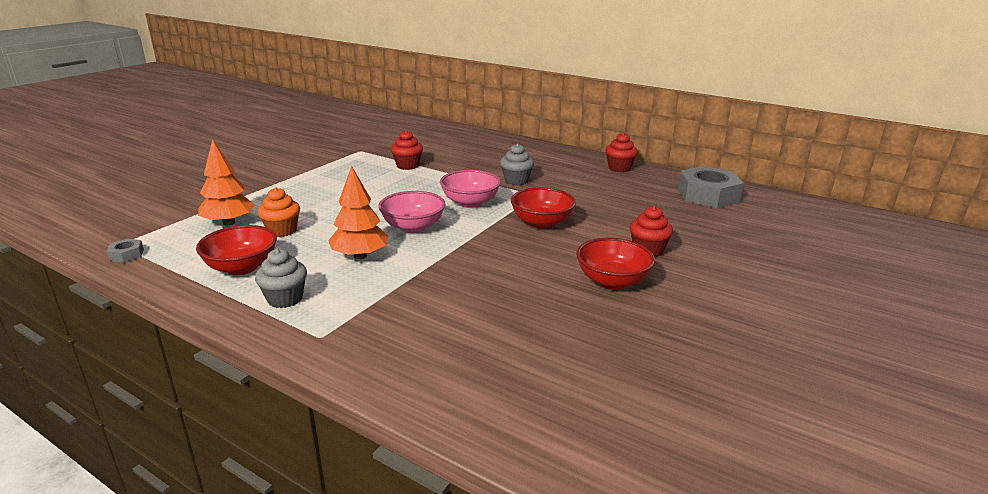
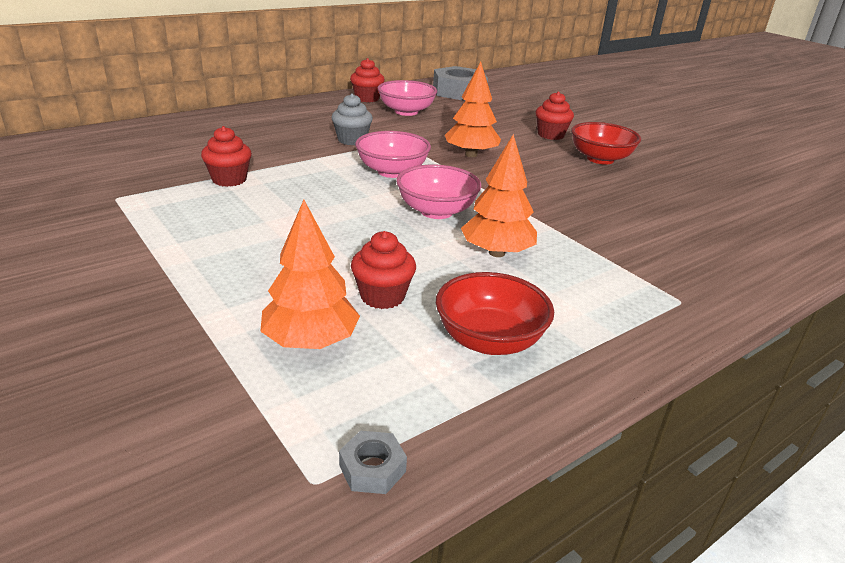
camera: 70 degrees left, 5 degrees up
(282, 231) = (382, 296): orange cupcake -> red cupcake
(285, 299) = (591, 314): grey cupcake -> none
(541, 223) = (471, 155): red bowl -> orange tree
(610, 185) = (406, 112): none -> pink bowl

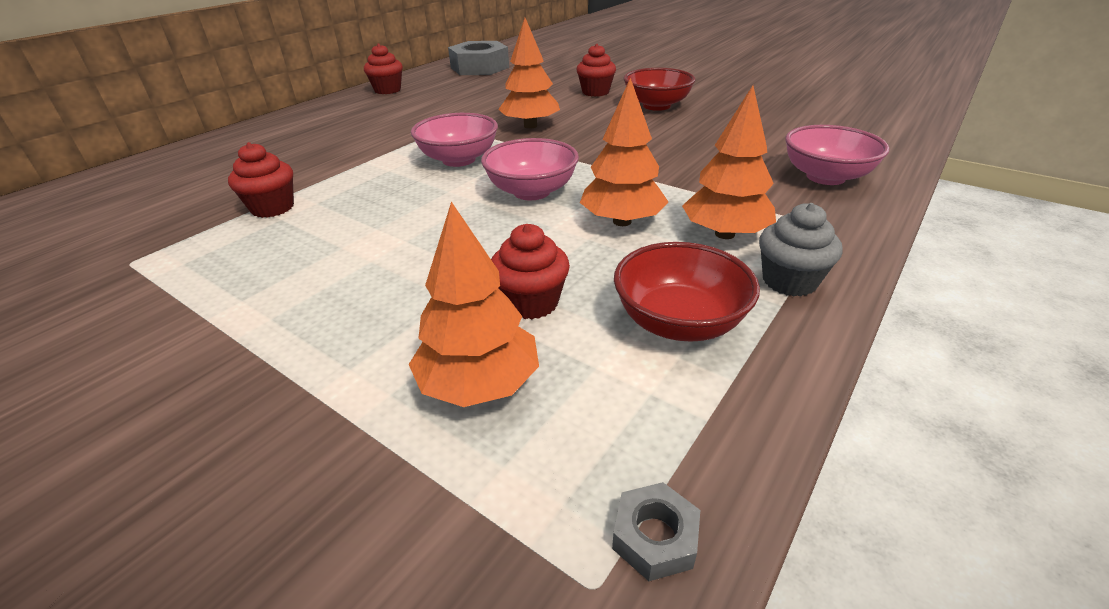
camera: 15 degrees left, 5 degrees up
(352, 140) = (395, 135): grey cupcake -> grey cupcake (789, 281)
(406, 112) = (437, 96): pink bowl -> pink bowl (825, 177)
(579, 284) = (724, 234): none -> orange tree

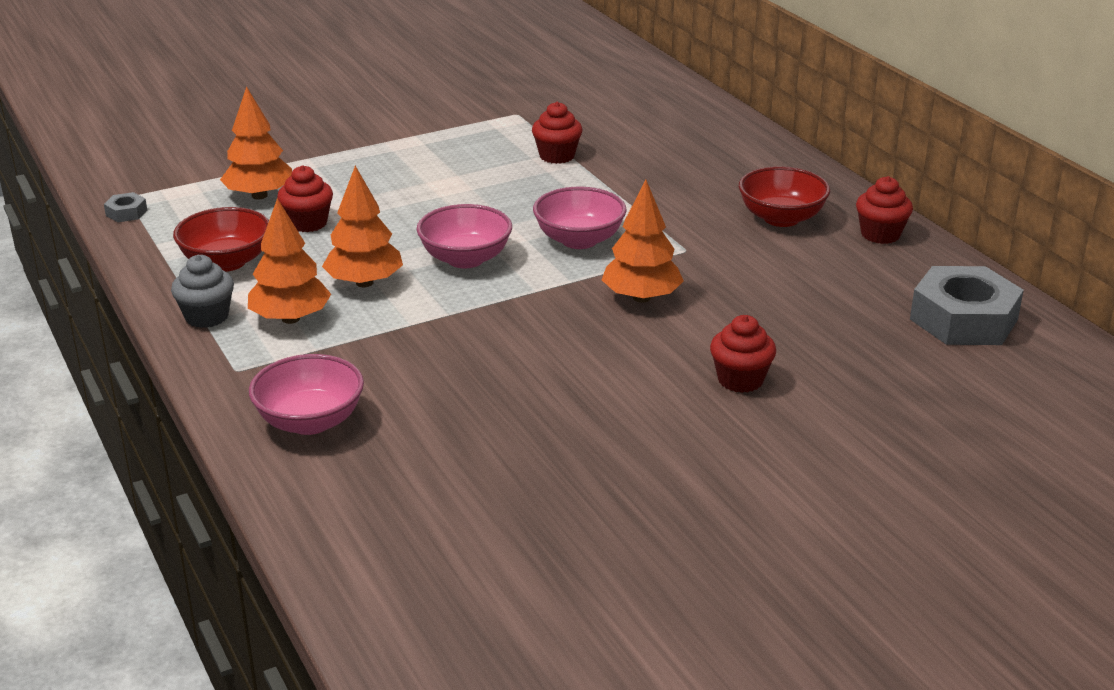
camera: 115 degrees right, 5 degrees down
(656, 106) = (633, 407): red bowl -> red bowl (781, 218)

